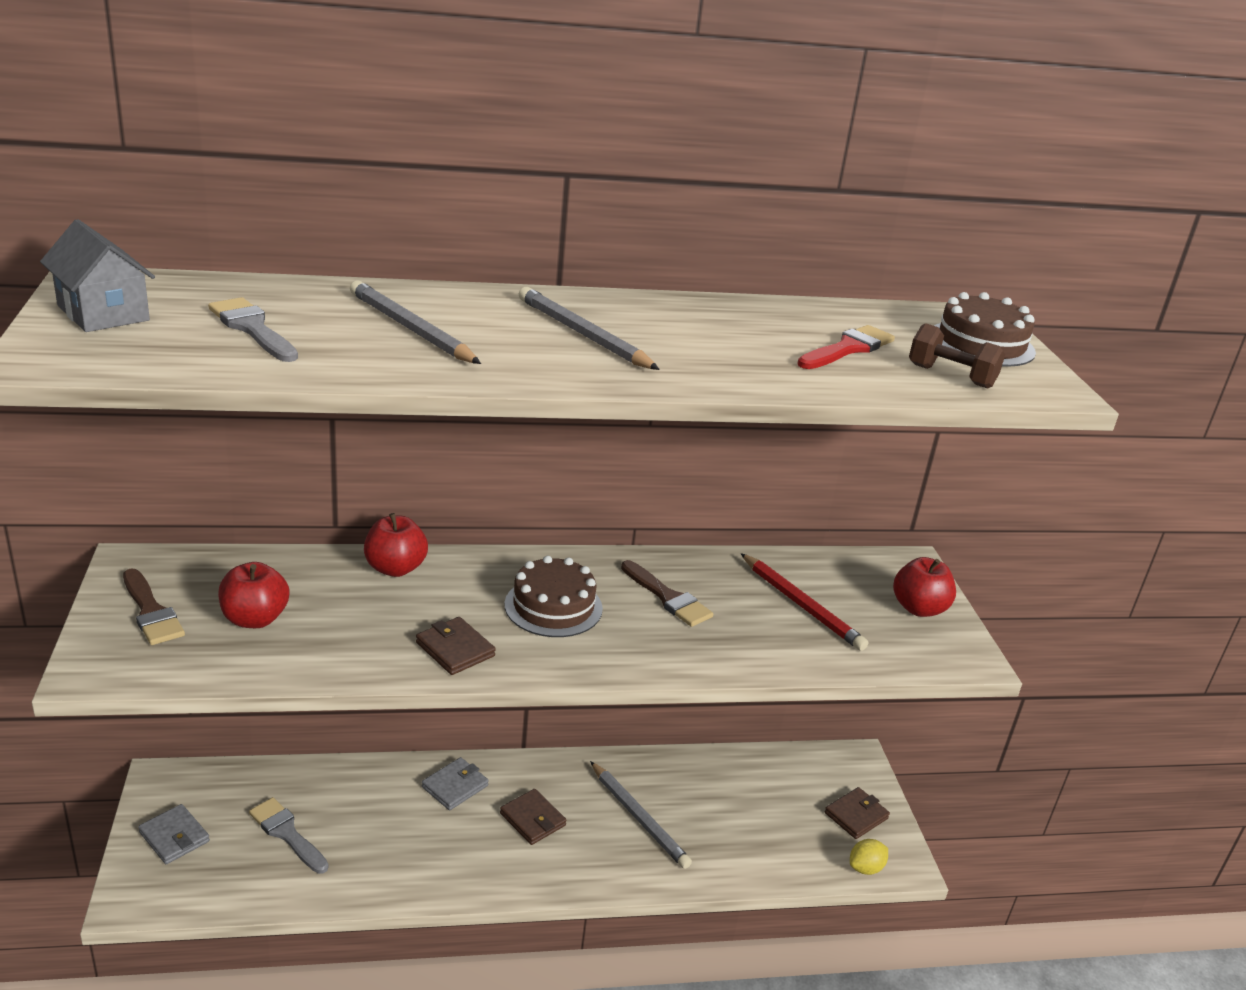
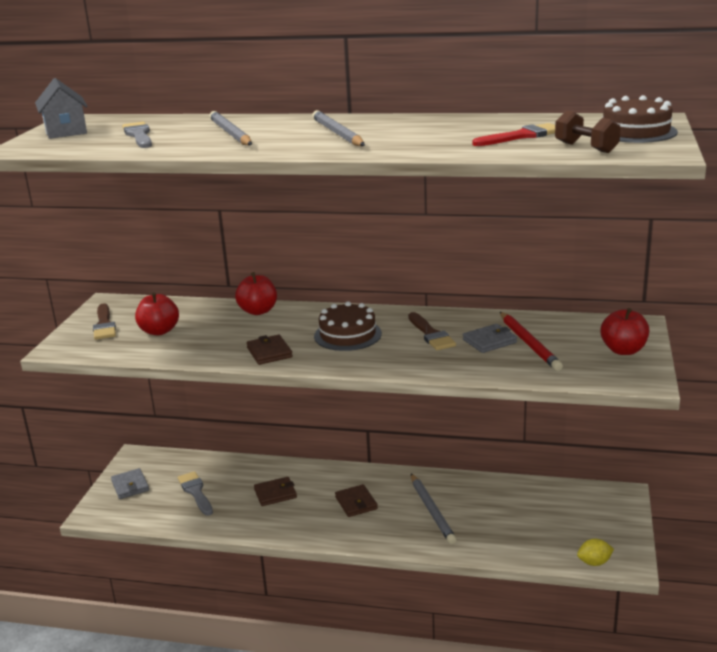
camera: 25 degrees right, 5 degrees down
(455, 786) = (312, 479): grey wallet -> grey wallet (489, 341)
(856, 815) = (603, 529): brown wallet -> brown wallet (275, 493)

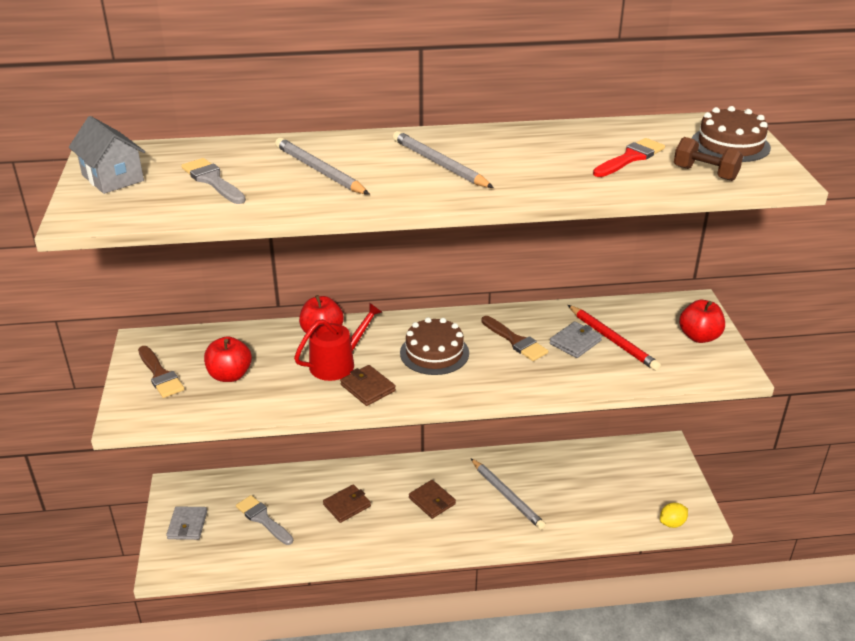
camera: 20 degrees left, 10 degrees up
(130, 486) = (187, 525): grey wallet -> grey wallet turned 45 degrees clockwise
(255, 333) = (337, 363): none -> red watering can

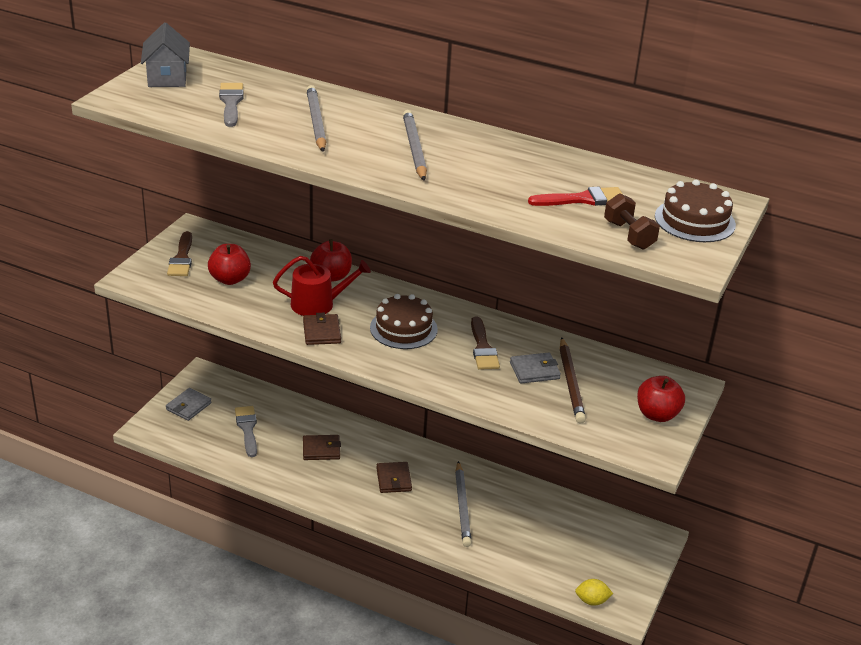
camera: 30 degrees right, 0 degrees up
(613, 340) = (571, 383): red pencil -> brown pencil

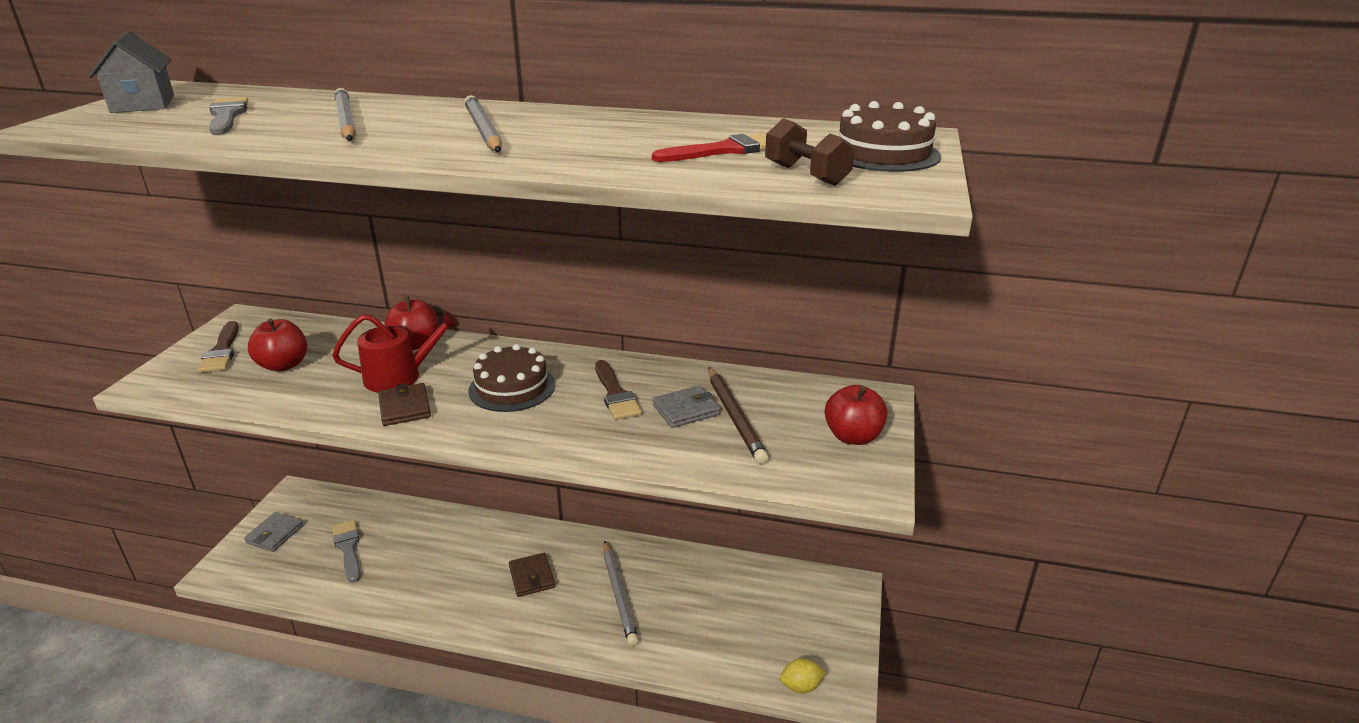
camera: 10 degrees left, 5 degrees down
(321, 449) = (440, 557): brown wallet -> none

